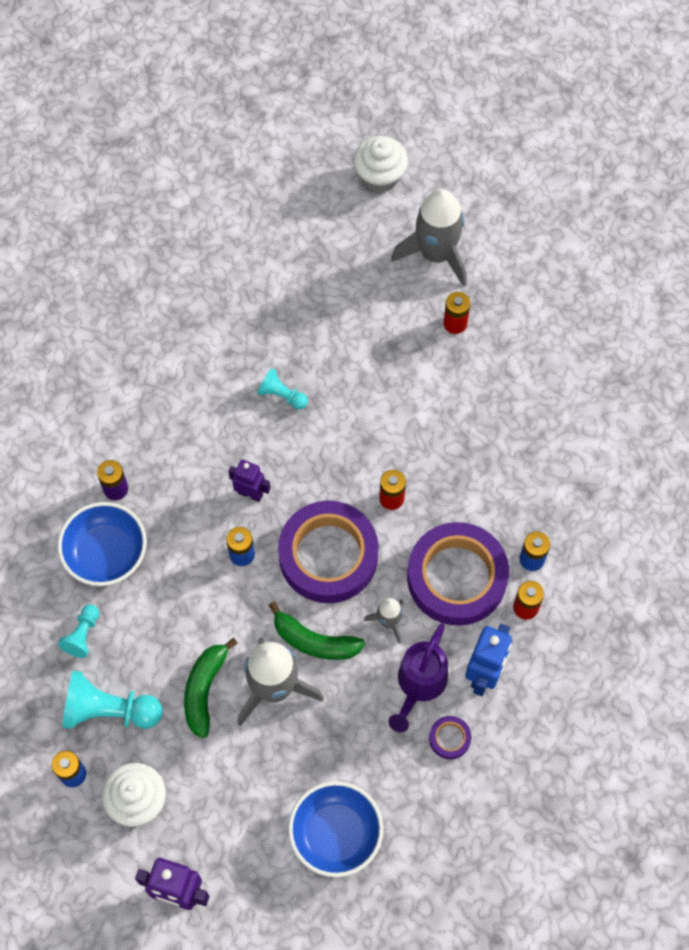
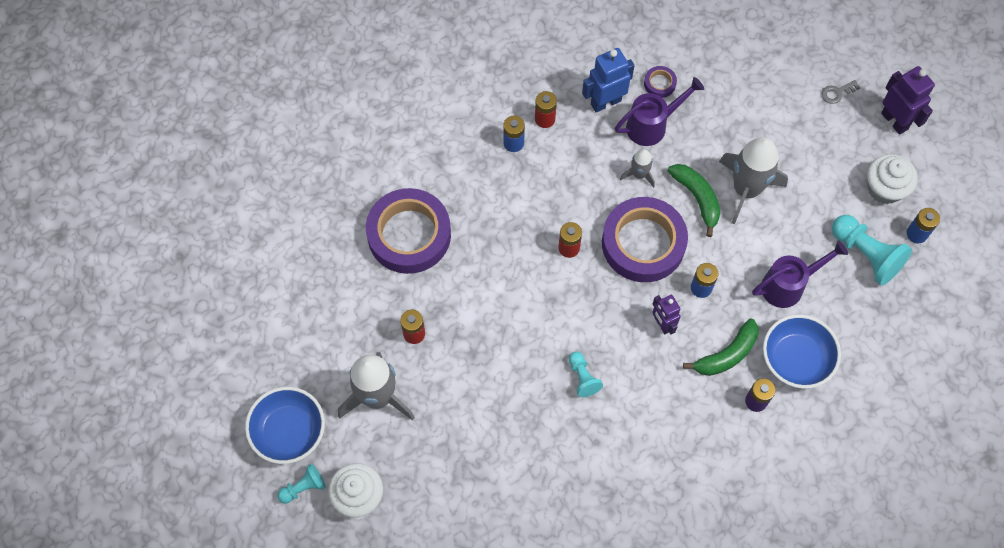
camera: 140 degrees left, 0 degrees up
(83, 635) = (851, 316): turquoise pawn -> turquoise pawn (303, 487)
(162, 620) = (788, 285): none -> purple watering can
(204, 689) = (792, 221): green banana -> green banana (726, 354)
(262, 878) = (837, 93): none -> grey key
(335, 834) = (773, 84): blue bowl -> blue bowl (289, 432)
(456, 577) = (571, 168): purple tape -> purple tape (409, 235)

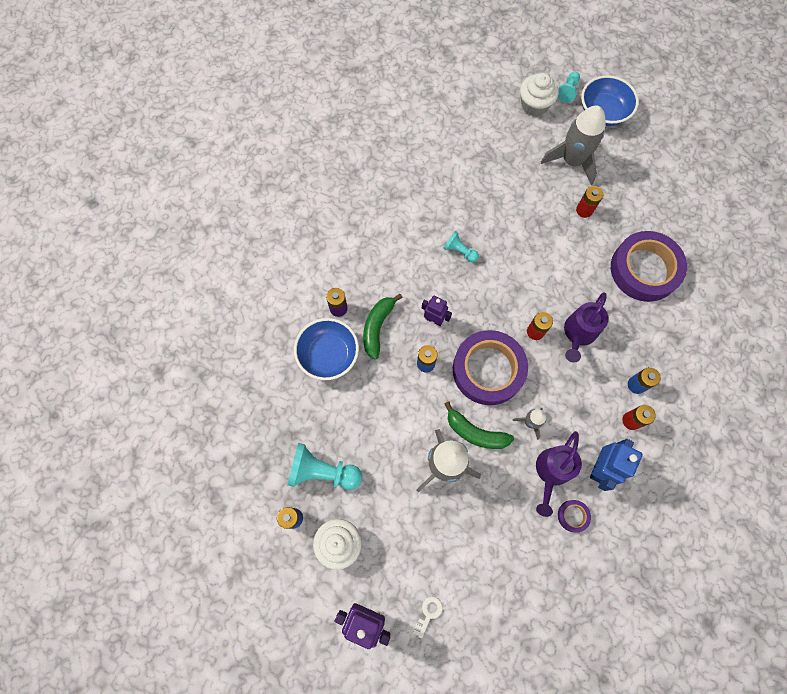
camera: 145 degrees right, 5 degrees up
(788, 285) = (366, 407): purple watering can -> purple watering can (578, 334)
(837, 93) = (428, 613): grey key -> white key

